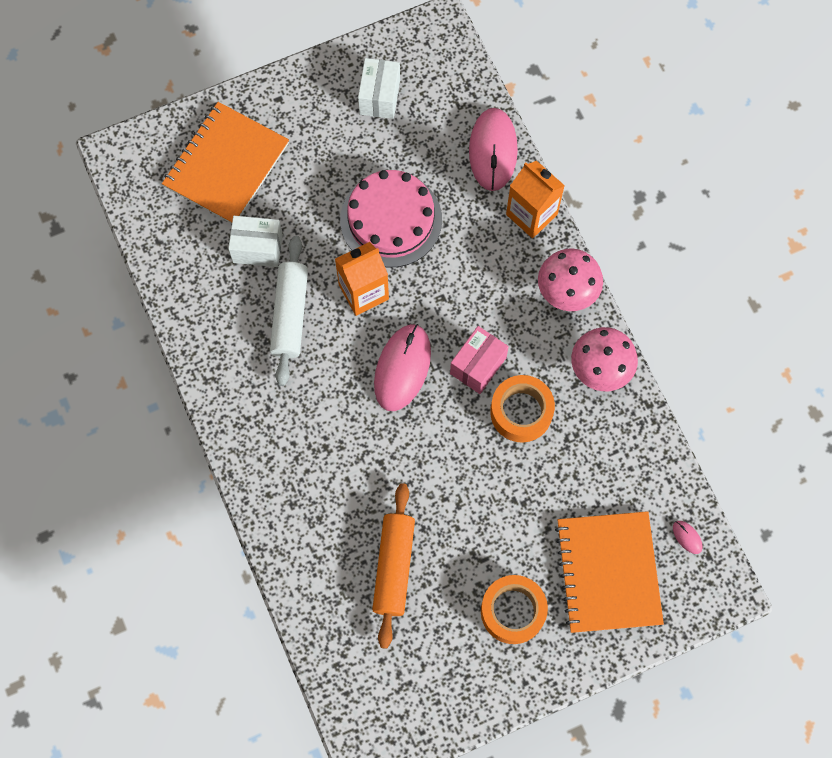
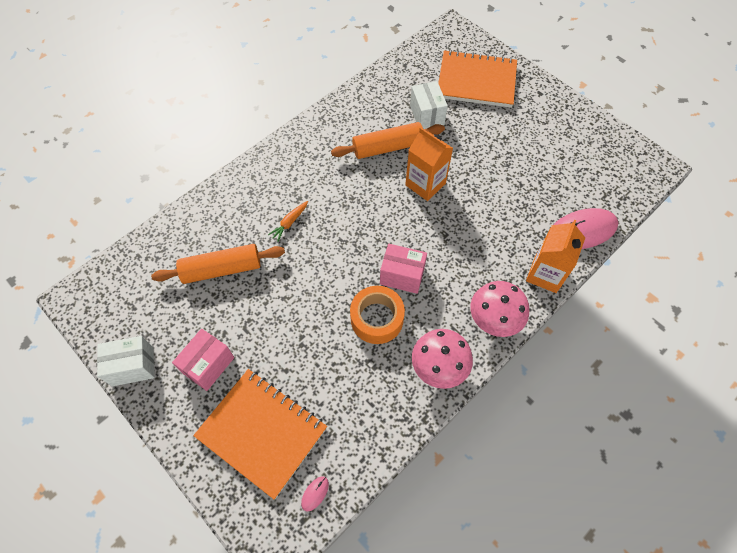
camera: 70 degrees right, 10 degrees down
(290, 315) = (388, 147): white rolling pin -> orange rolling pin
(358, 469) = (289, 223): none -> orange carrot
(379, 97) = (578, 147): white box -> white box (133, 366)
(391, 219) = (489, 183): pink cake -> none
(402, 368) = (378, 226): pink mouse -> none
(513, 611) = (208, 365): orange tape -> pink box
(608, 572) = (262, 432): orange notebook -> orange notebook turned 60 degrees clockwise

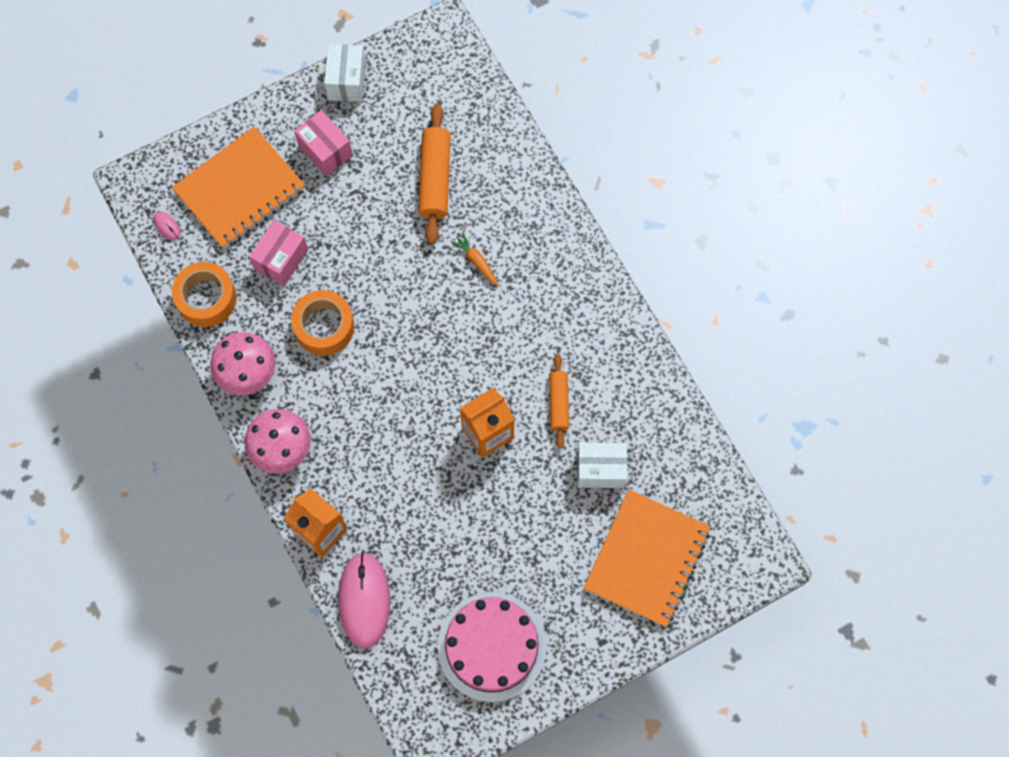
camera: 105 degrees right, 10 degrees up
(379, 428) = (206, 298): none -> orange tape
(388, 147) = (558, 403): orange rolling pin -> orange rolling pin, size x0.62
(402, 276) = (368, 368): pink box -> pink box (281, 260)
(573, 148) = (491, 646): none -> pink cake

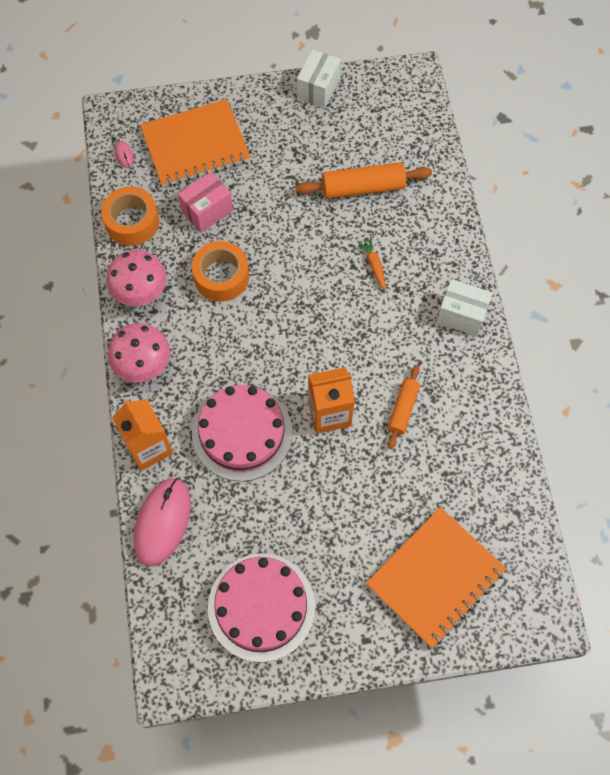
camera: 20 degrees right, 5 degrees down
(325, 151) = (279, 137): pink box -> none
(408, 483) = (242, 433): none -> pink cake
(435, 179) = (363, 187): orange rolling pin -> orange rolling pin turned 60 degrees clockwise
(600, 469) = (420, 481): white box -> white box (461, 315)

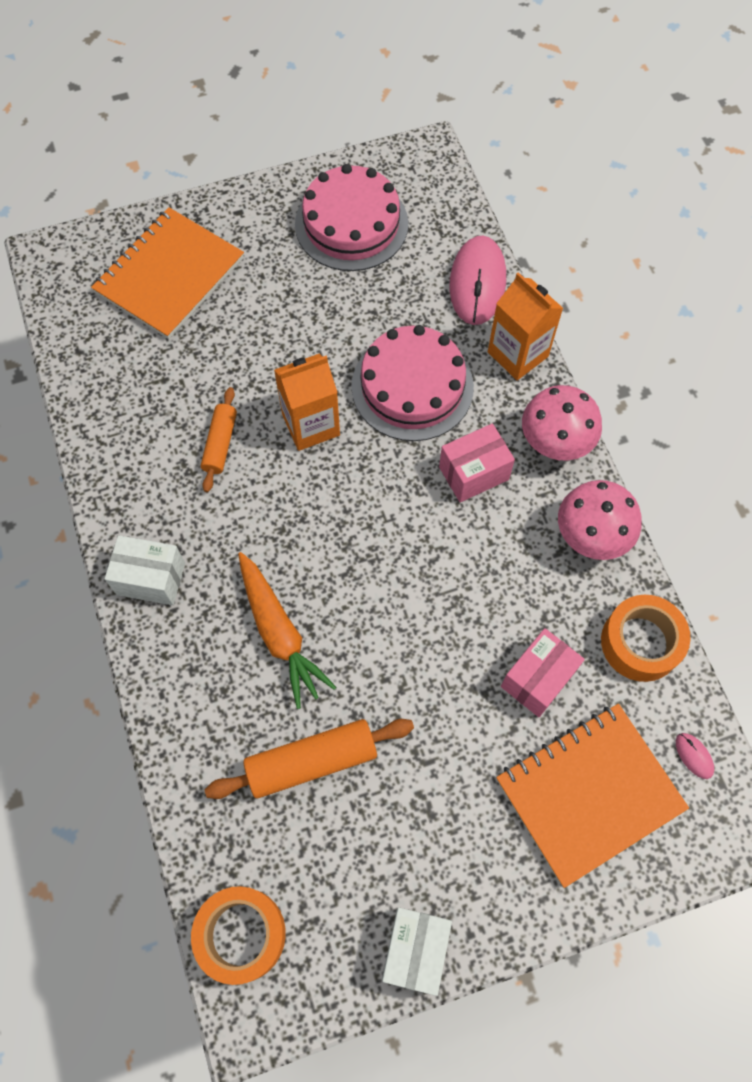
camera: 170 degrees right, 0 degrees up
(212, 354) = (473, 473): none -> pink box
(221, 276) = (489, 580): orange tape -> orange tape (241, 934)
(373, 265) = (279, 633): orange carrot -> orange carrot, size x1.95

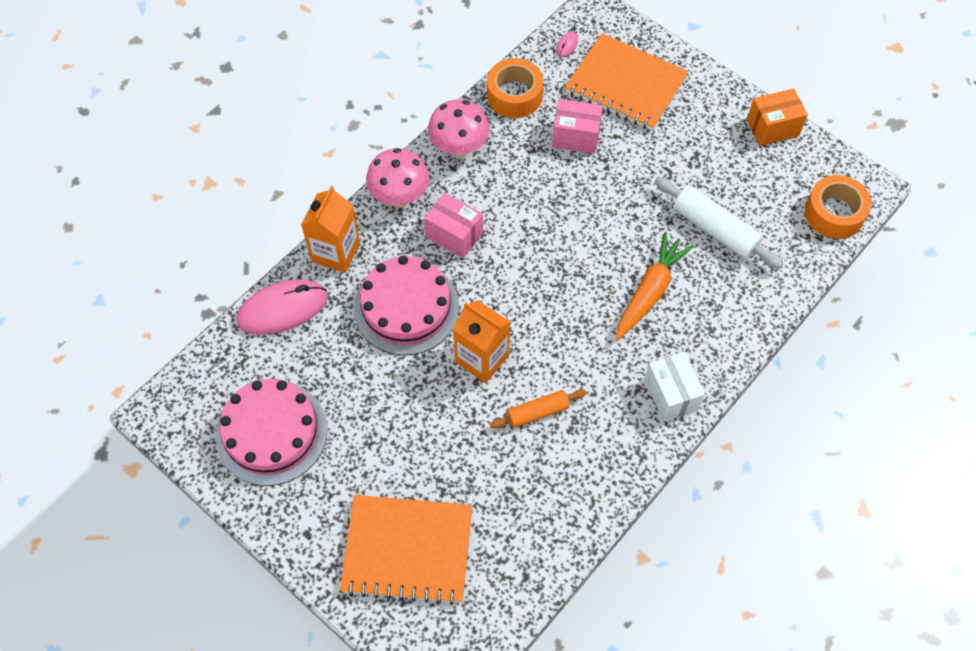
camera: 120 degrees left, 5 degrees down
(311, 762) = (715, 229): orange rolling pin -> white rolling pin
(415, 950) = (772, 128): white box -> orange box

